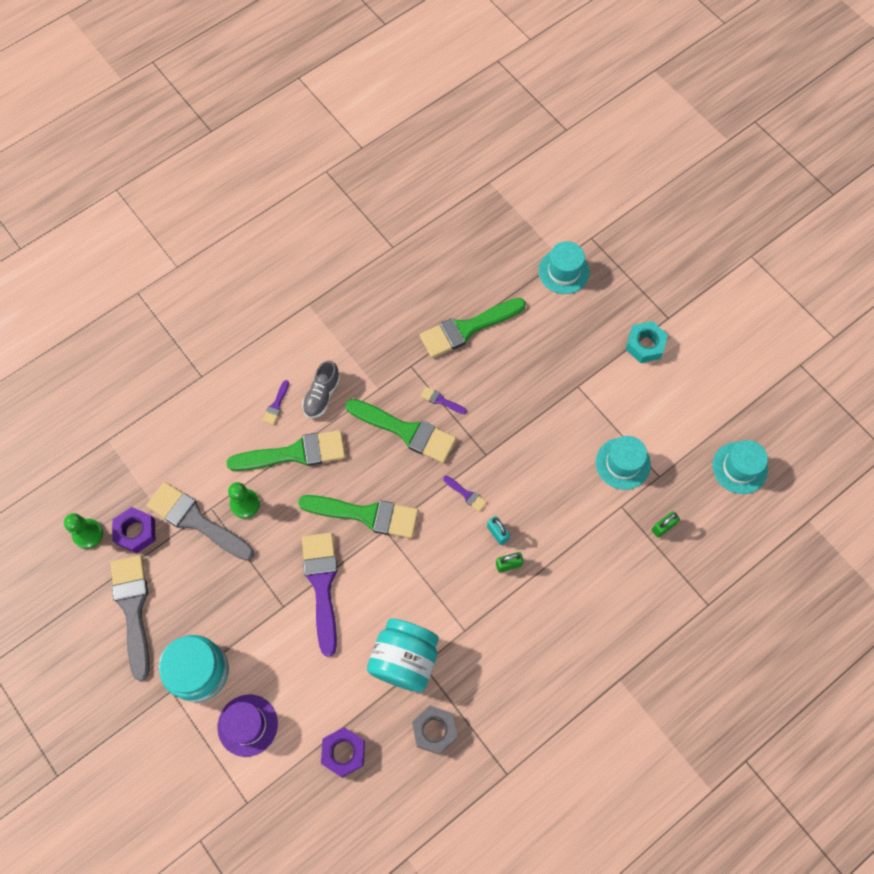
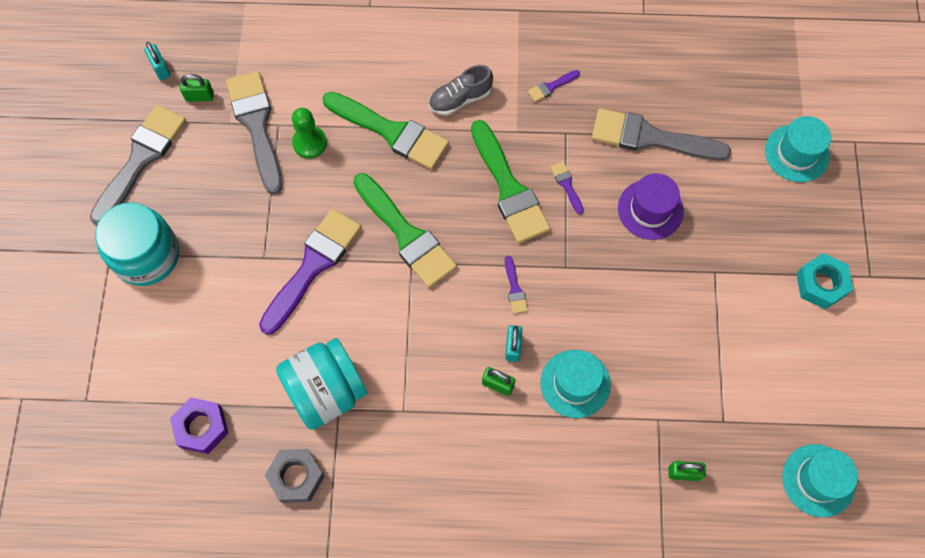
camera: 40 degrees right, 0 degrees up
(88, 534) = (160, 68): green pawn -> turquoise padlock
(136, 532) = (199, 96): purple nut -> green padlock
(247, 725) = (144, 334): purple hat -> purple hat (650, 209)
(276, 405) = (412, 78): purple brush -> purple brush (551, 87)
(467, 328) = (650, 138): green brush -> grey brush
(623, 463) = (696, 380): turquoise hat -> turquoise hat (575, 383)

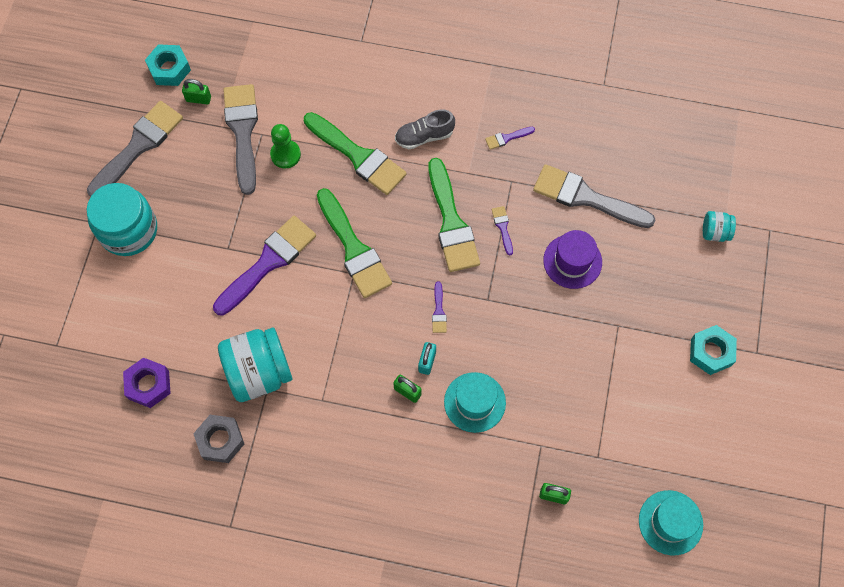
camera: 10 degrees right, 0 degrees up
(160, 68) = (169, 69): turquoise padlock -> turquoise nut
(797, 153) = (714, 232): turquoise hat -> turquoise jar

